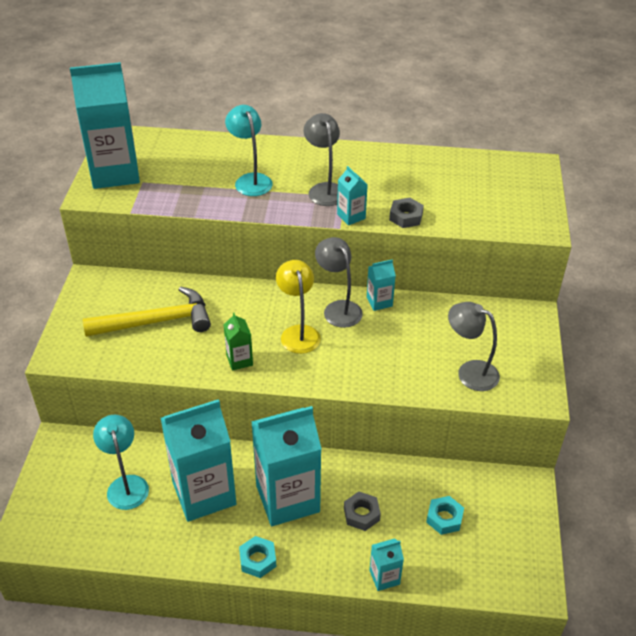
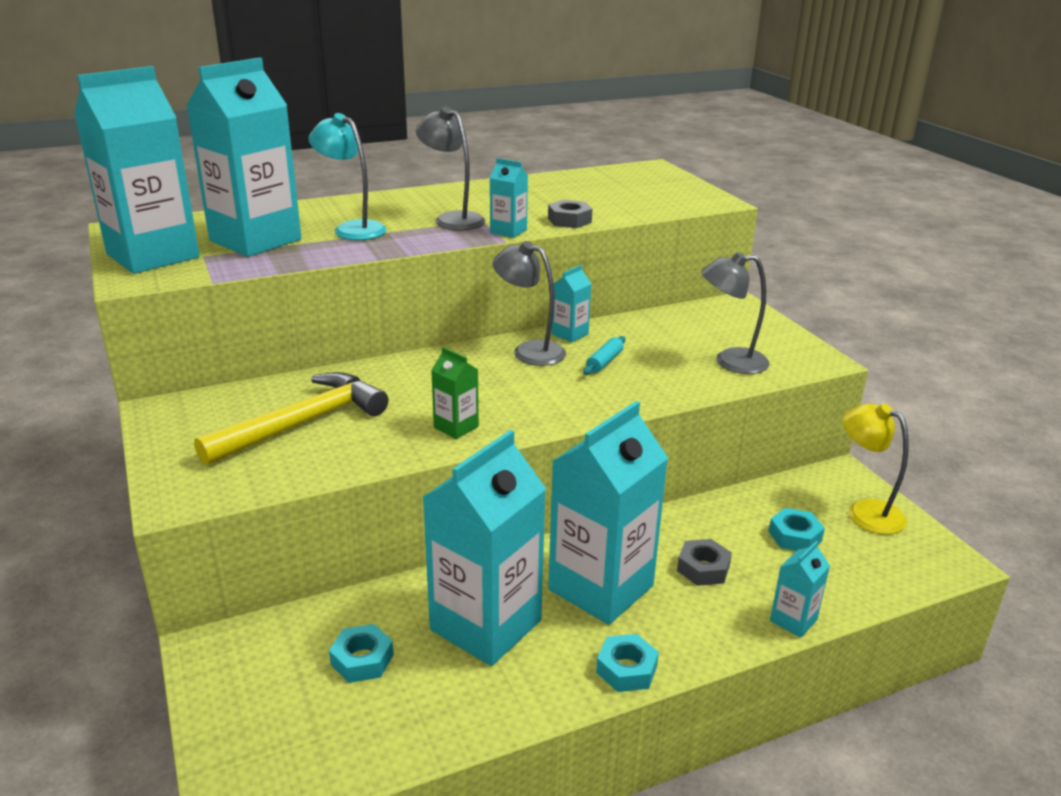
camera: 30 degrees left, 15 degrees down
(126, 484) = (362, 660): turquoise lamp -> turquoise nut
(183, 174) = (255, 240): none -> turquoise carton
(298, 333) = (504, 383): yellow lamp -> yellow lamp (865, 511)
(380, 338) = (604, 362): none -> turquoise rolling pin

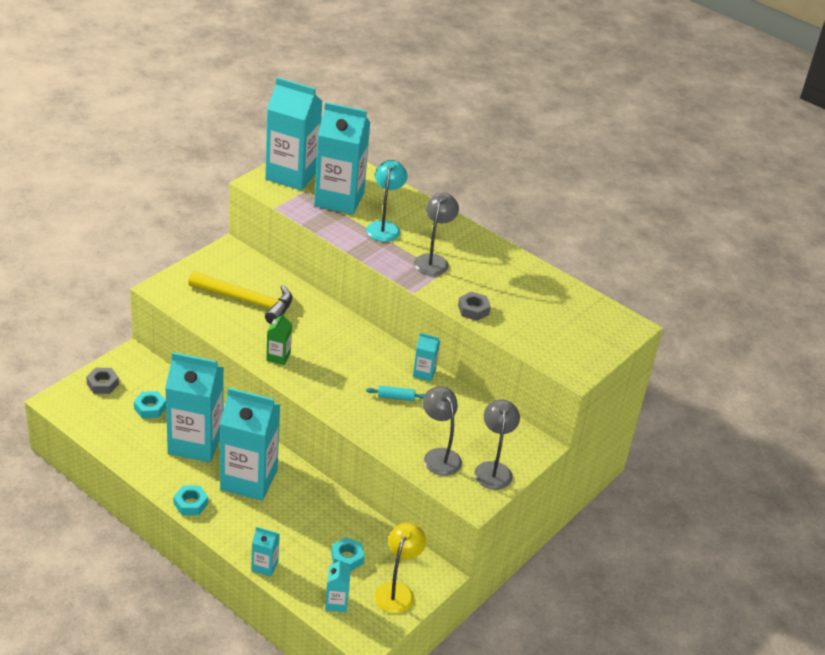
camera: 60 degrees right, 10 degrees up
(508, 231) = (431, 289): turquoise carton -> turquoise carton (336, 603)
(529, 351) = (387, 361): grey lamp -> grey lamp (493, 469)
(703, 568) = (290, 519): grey nut -> grey nut (103, 384)

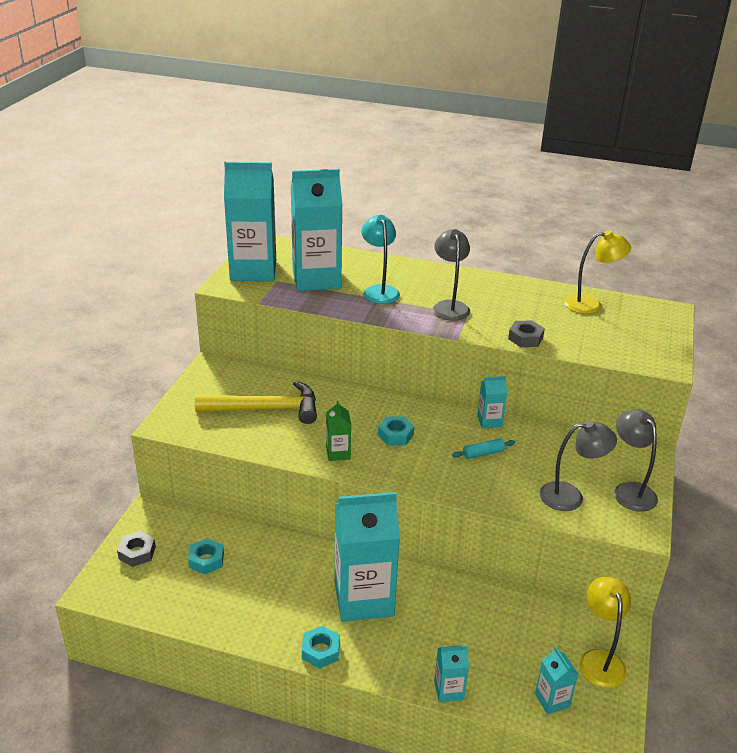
camera: 20 degrees left, 5 degrees down
(195, 443) = (281, 580): turquoise carton -> none
(347, 558) = (524, 644): turquoise nut -> turquoise nut (395, 435)
(439, 456) = (570, 496): grey lamp -> grey lamp turned 135 degrees clockwise
(563, 298) = (590, 304): none -> yellow lamp

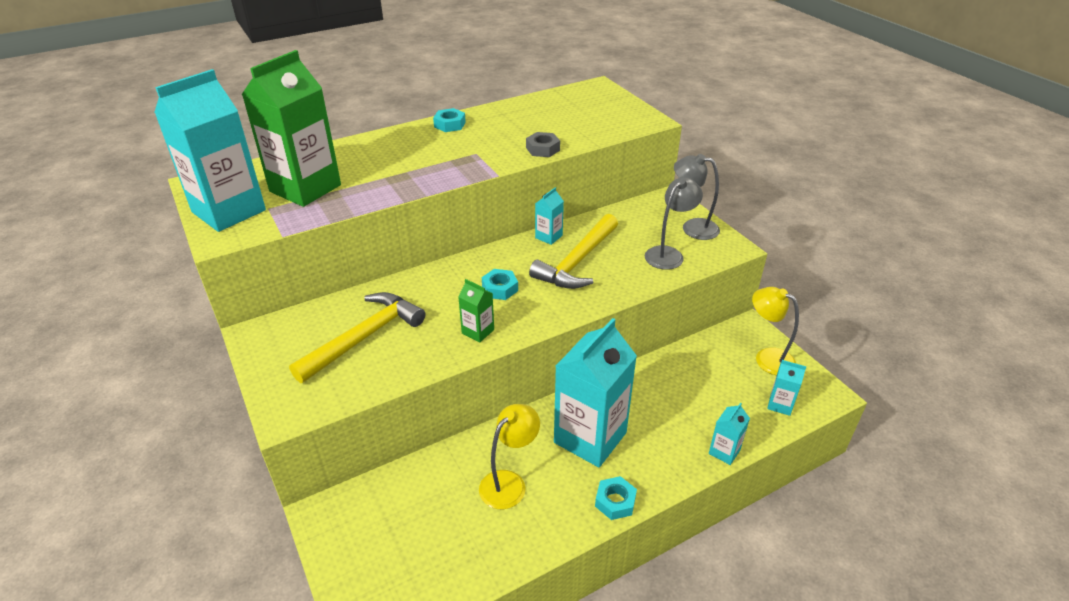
camera: 45 degrees left, 5 degrees up
(137, 553) = (358, 560): grey nut -> none
(206, 560) = (432, 512): turquoise nut -> turquoise nut (449, 124)
(316, 279) = (305, 188): turquoise carton -> green carton
(379, 291) = (378, 170): turquoise lamp -> none
(449, 306) = (453, 154): grey lamp -> none
(483, 453) = (577, 261): turquoise rolling pin -> yellow hammer
(590, 304) = (546, 105): yellow lamp -> yellow lamp (509, 482)

